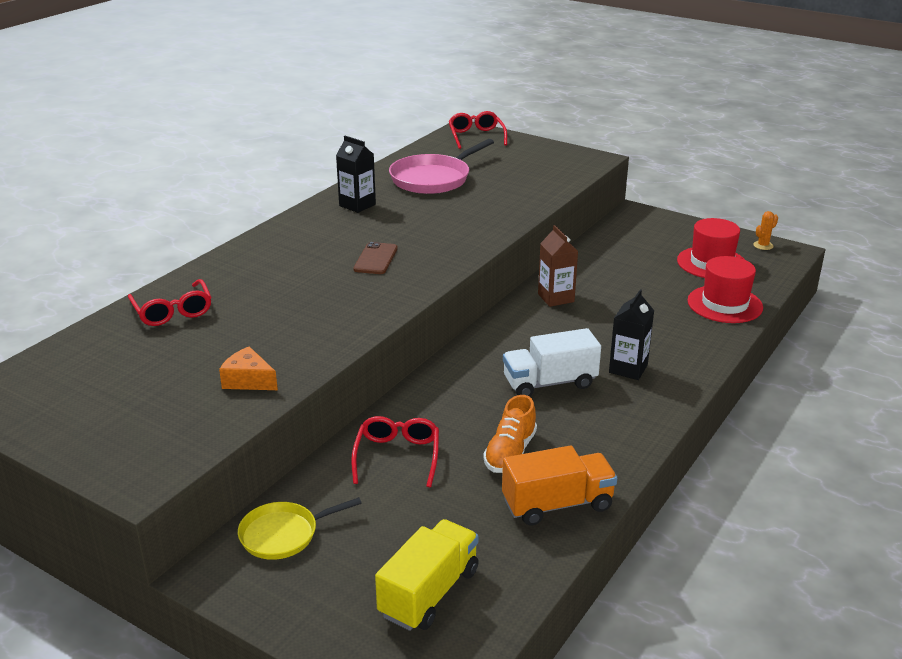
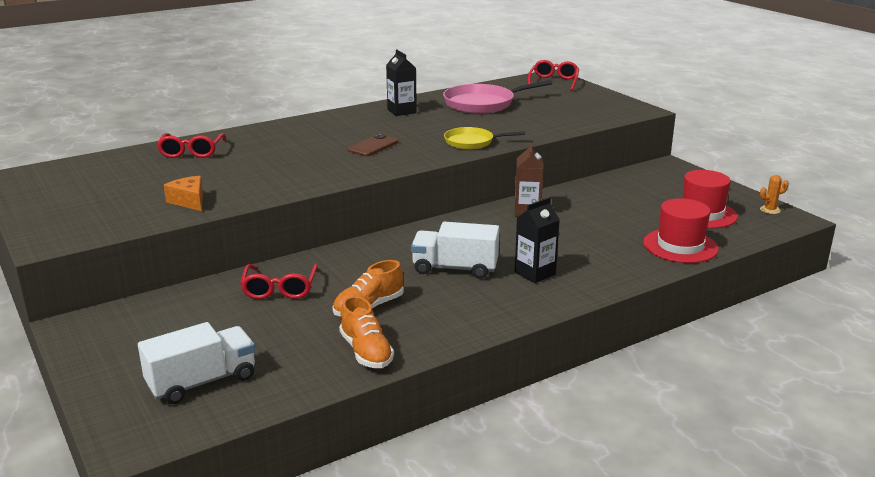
camera: 25 degrees right, 5 degrees down
(283, 534) = (145, 316): yellow pan -> yellow pan (471, 142)
(397, 456) = (280, 288): red glasses -> red glasses turned 150 degrees clockwise
(429, 593) = (202, 382): yellow truck -> white truck
(557, 504) = (366, 352): orange truck -> orange shoe

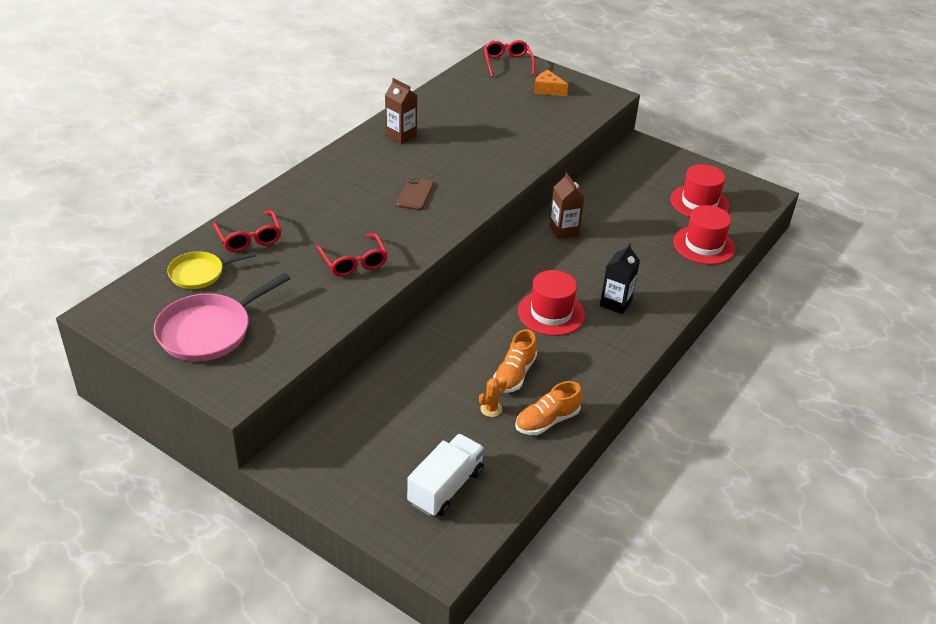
camera: 25 degrees left, 15 degrees up
(189, 201) = (312, 308): orange cheese -> orange cheese (548, 90)
(280, 288) = (426, 373): red glasses -> red glasses (353, 262)
(366, 352) = (547, 421): orange shoe -> orange shoe turned 105 degrees clockwise
(401, 111) = (401, 136): black carton -> brown carton
(455, 268) = (551, 313): white truck -> red hat
(471, 142) = (498, 171): yellow pan -> yellow pan (199, 273)
(482, 104) = (467, 110): pink pan -> pink pan (208, 331)
(770, 210) = (746, 187): orange cactus -> orange cactus (491, 409)

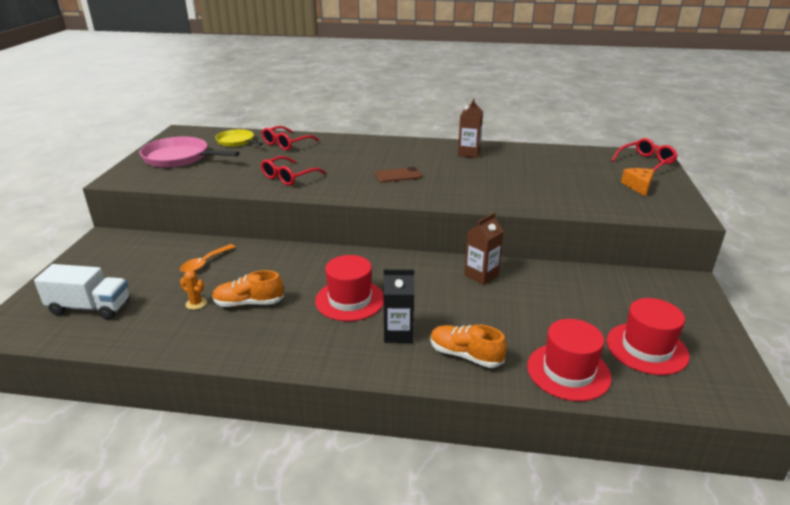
camera: 65 degrees right, 10 degrees down
(414, 388) = (205, 263): none -> orange spoon
(547, 421) = (193, 337): orange shoe -> orange shoe (465, 355)

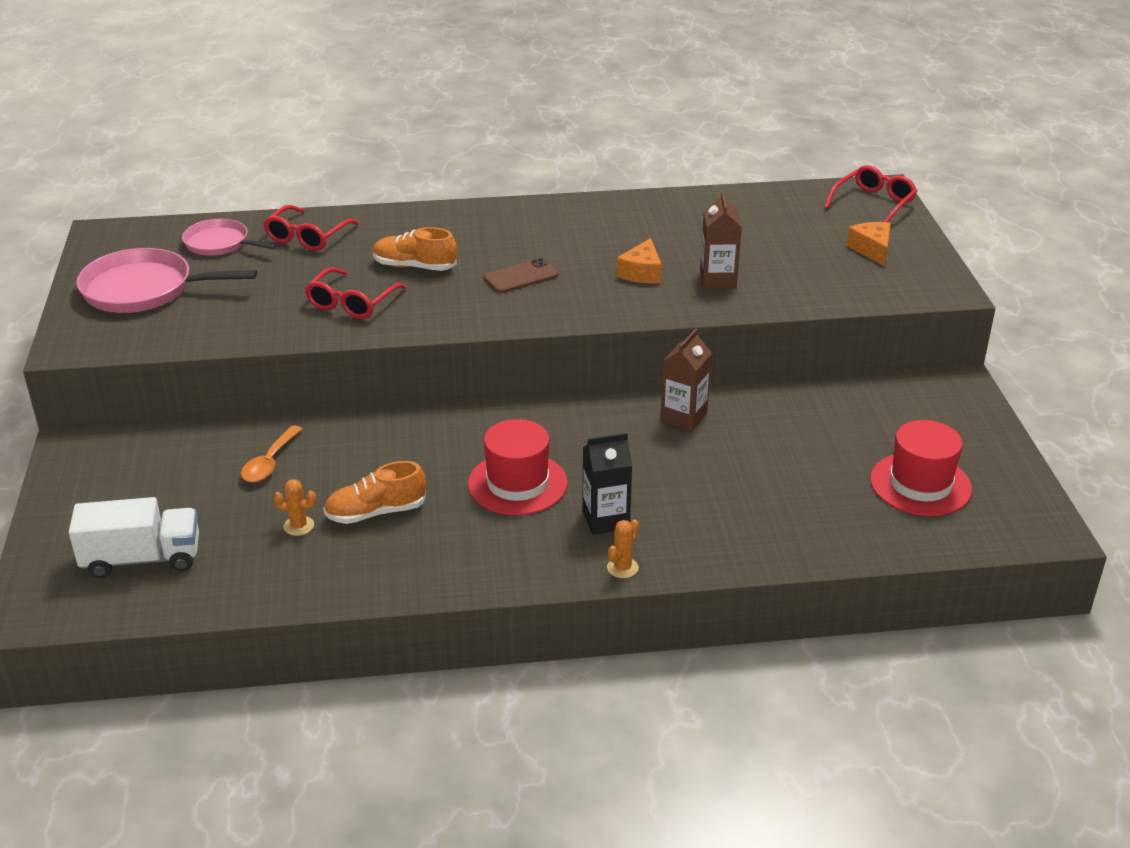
camera: 15 degrees left, 5 degrees up
(237, 142) = (220, 243): yellow pan -> pink pan
(395, 370) = (622, 568): none -> orange cactus
(465, 355) = (703, 533): orange shoe -> orange shoe (414, 266)
(469, 153) = (610, 219): brown carton -> brown carton (718, 280)
(476, 182) = (642, 273): none -> orange cheese
(568, 371) = (834, 530): red hat -> none

